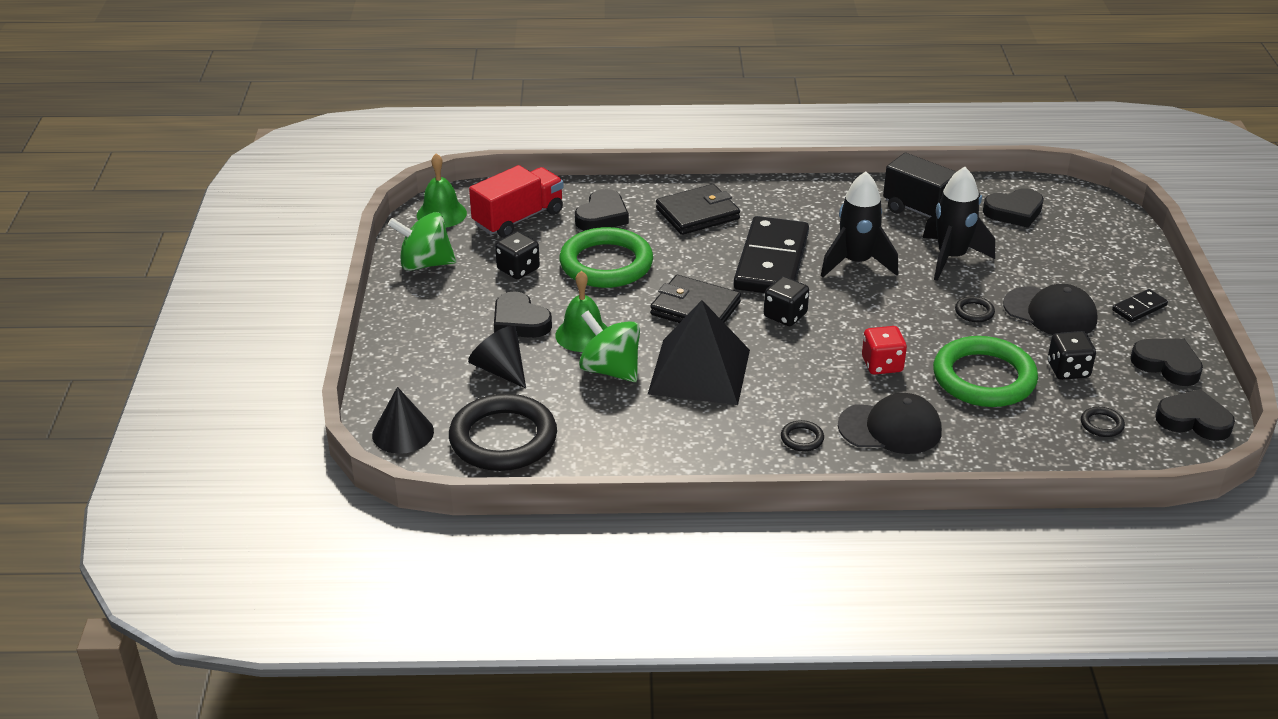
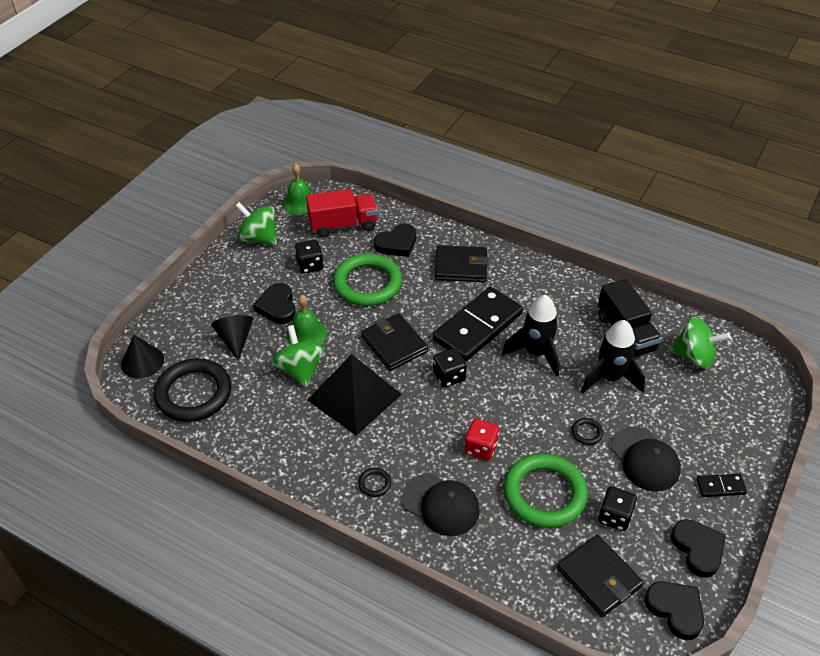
camera: 30 degrees right, 10 degrees up
(1014, 212) = (694, 357): black heart -> green spinning top
(1101, 424) = (598, 578): black ring -> black wallet

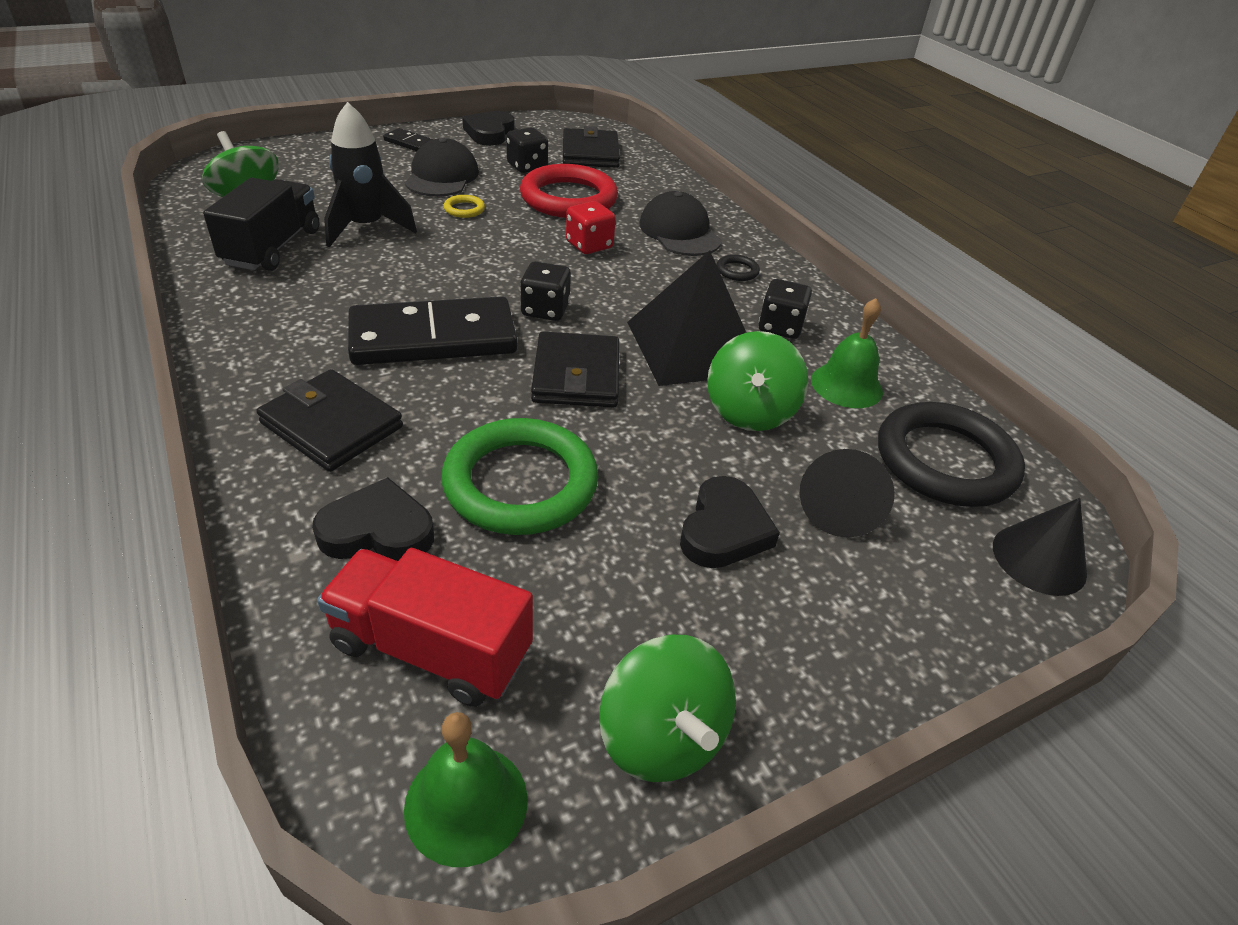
camera: 150 degrees left, 5 degrees down
(306, 334) = (702, 456): green bell -> green bell (846, 385)
(310, 265) = (595, 583): black dice -> black dice (780, 327)
(536, 353) = (406, 280): black rocket -> none
(544, 494) = (568, 198): green ring -> red ring
(587, 433) = (464, 209): black ring -> yellow ring
(675, 610) = (555, 125): black heart -> none

